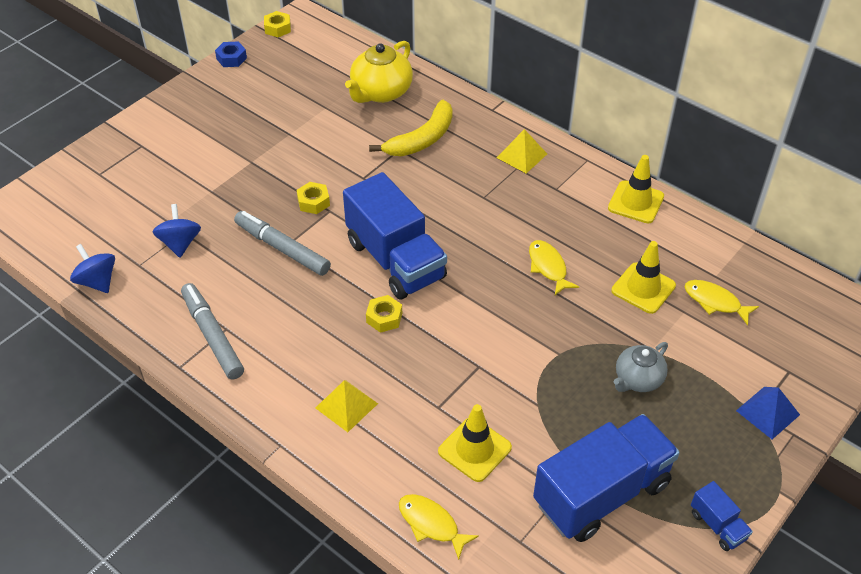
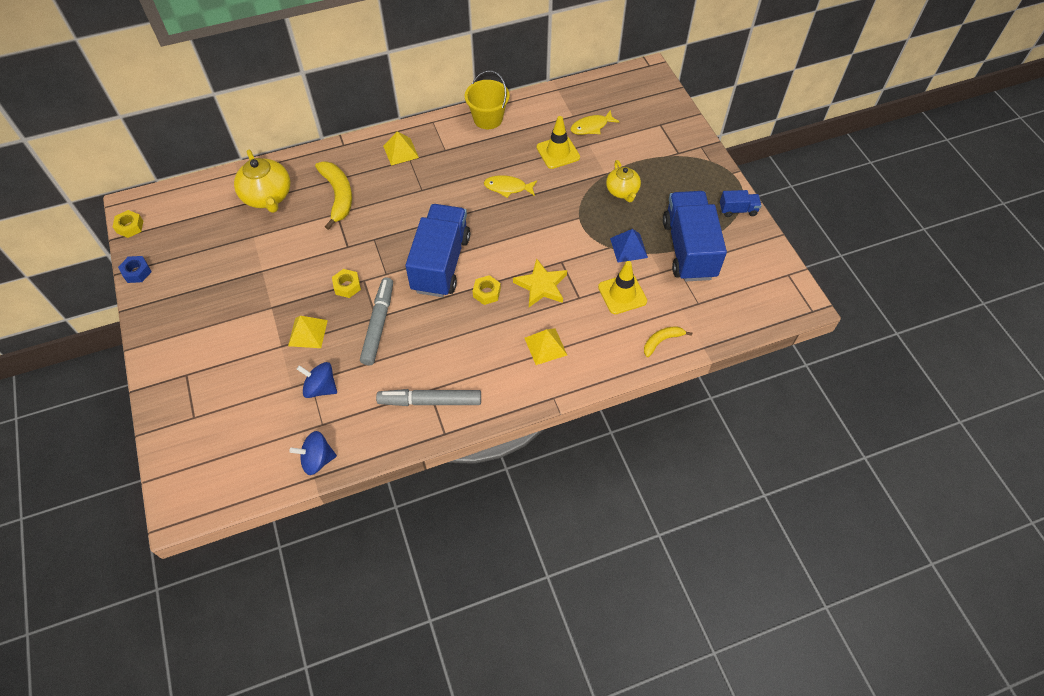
camera: 60 degrees left, 10 degrees up
(238, 202) = (307, 333): none -> yellow pyramid
(282, 248) = (378, 324): grey marker -> grey marker turned 120 degrees clockwise
(395, 260) = (440, 263): blue truck -> blue truck turned 75 degrees counterclockwise
(429, 363) = (541, 286): none -> yellow star
(431, 524) = (662, 341): yellow fish -> yellow banana
(636, 202) = (488, 118): yellow traffic cone -> yellow bucket
(637, 379) = (622, 191): grey teapot -> yellow teapot
(767, 412) = (680, 149): blue pyramid -> blue pyramid (628, 247)

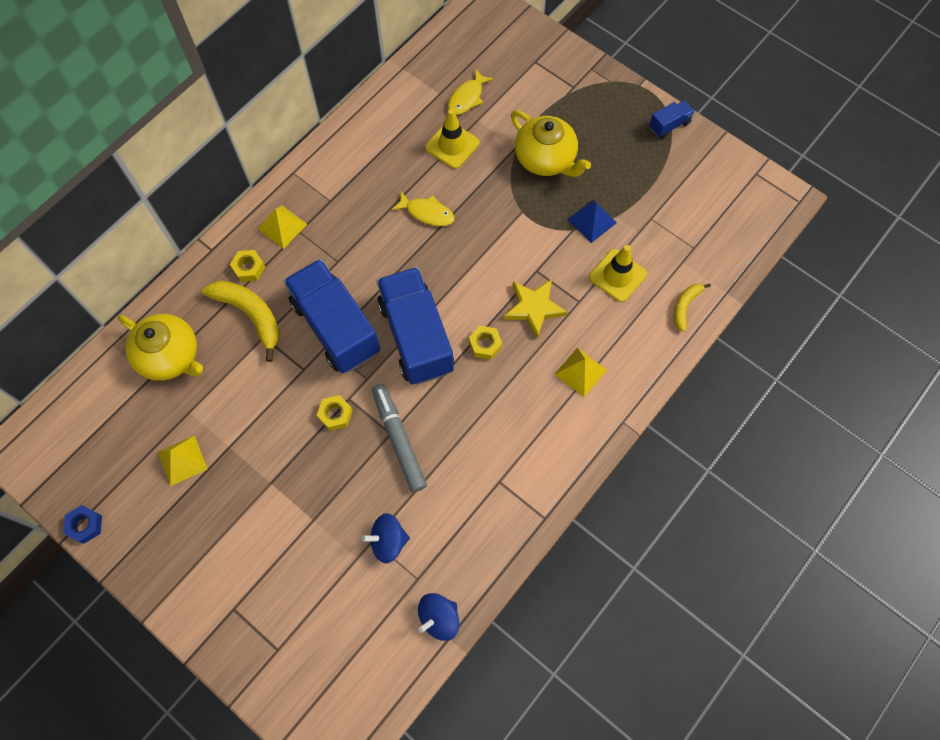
camera: 30 degrees left, 10 degrees up
(130, 227) = (33, 476): yellow nut -> yellow nut (249, 268)
(307, 333) = (331, 489): yellow pyramid -> yellow pyramid (182, 460)
(430, 401) = (508, 493): grey marker -> none
(488, 118) = (351, 140): yellow bucket -> none
(508, 187) = (427, 213): yellow fish -> yellow fish turned 135 degrees counterclockwise
(622, 191) = (546, 159): yellow teapot -> yellow teapot, size x1.56
(688, 249) = (649, 193): blue truck -> blue truck (335, 327)

